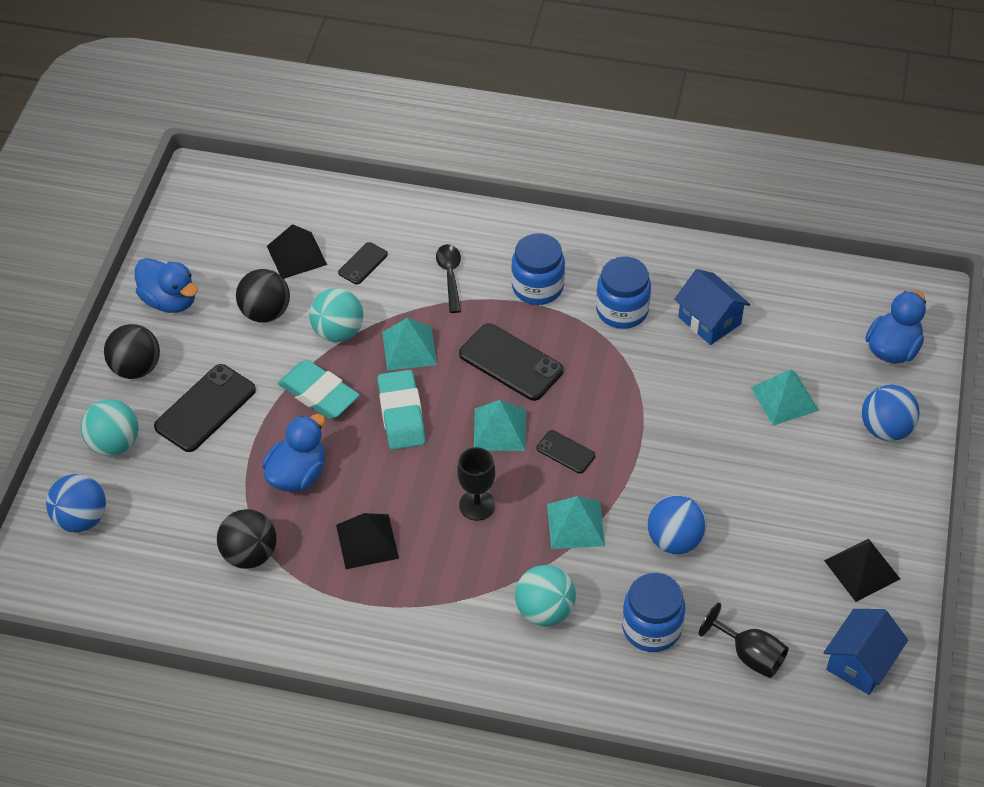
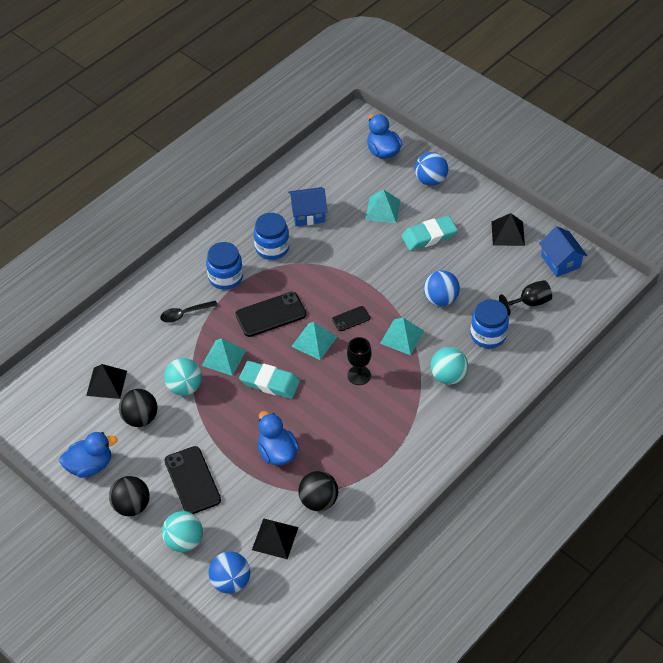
camera: 60 degrees left, 0 degrees up
(319, 394) = (225, 417): turquoise eraser -> turquoise eraser (429, 236)
(363, 263) = (141, 352): black phone -> none
(367, 541) = (348, 438): black pyramid -> black pyramid (275, 538)
(450, 276) = (184, 314): black spoon -> black spoon turned 45 degrees counterclockwise

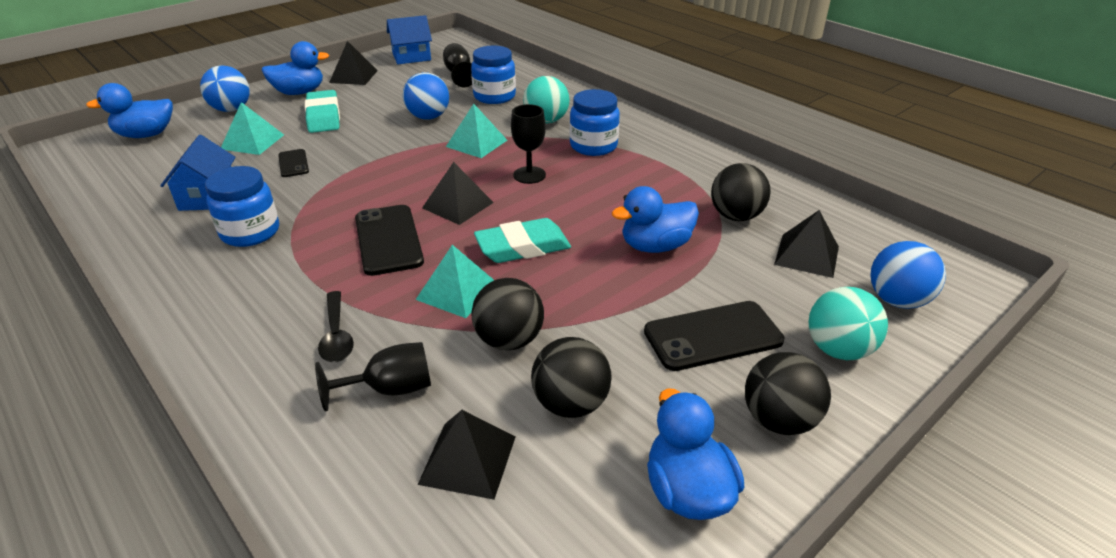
camera: 85 degrees left, 15 degrees down
(148, 345) = (390, 389): none -> black goblet
(184, 387) = (509, 340): turquoise ball -> black ball
(225, 277) = (280, 283): blue jar -> blue jar (593, 146)
(269, 382) = (523, 247): turquoise eraser -> turquoise eraser turned 45 degrees clockwise
(314, 341) = (457, 205): turquoise pyramid -> black pyramid
(351, 319) = (430, 175): black phone -> black phone (293, 163)
(468, 209) = (299, 92): none -> blue duck

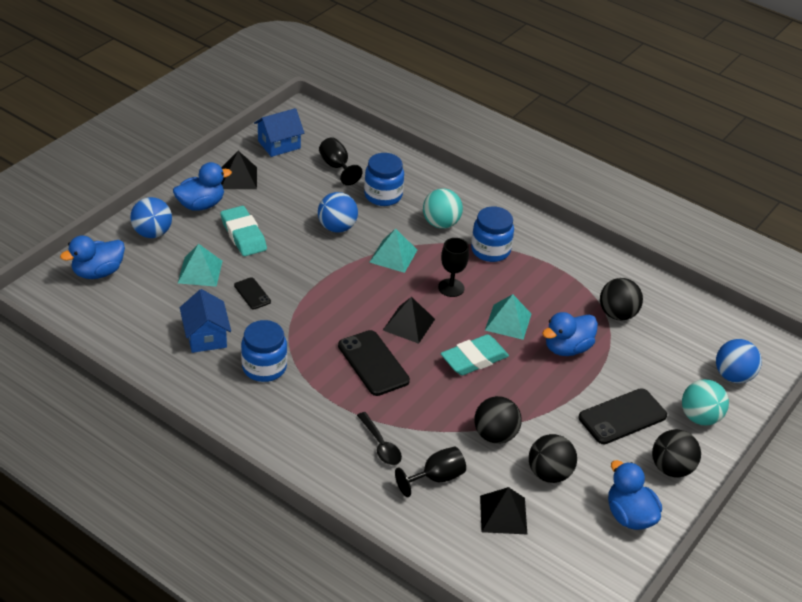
camera: 15 degrees left, 5 degrees up
(457, 291) = (444, 402): turquoise pyramid -> turquoise pyramid (508, 321)
(807, 255) = (672, 345): black pyramid -> none

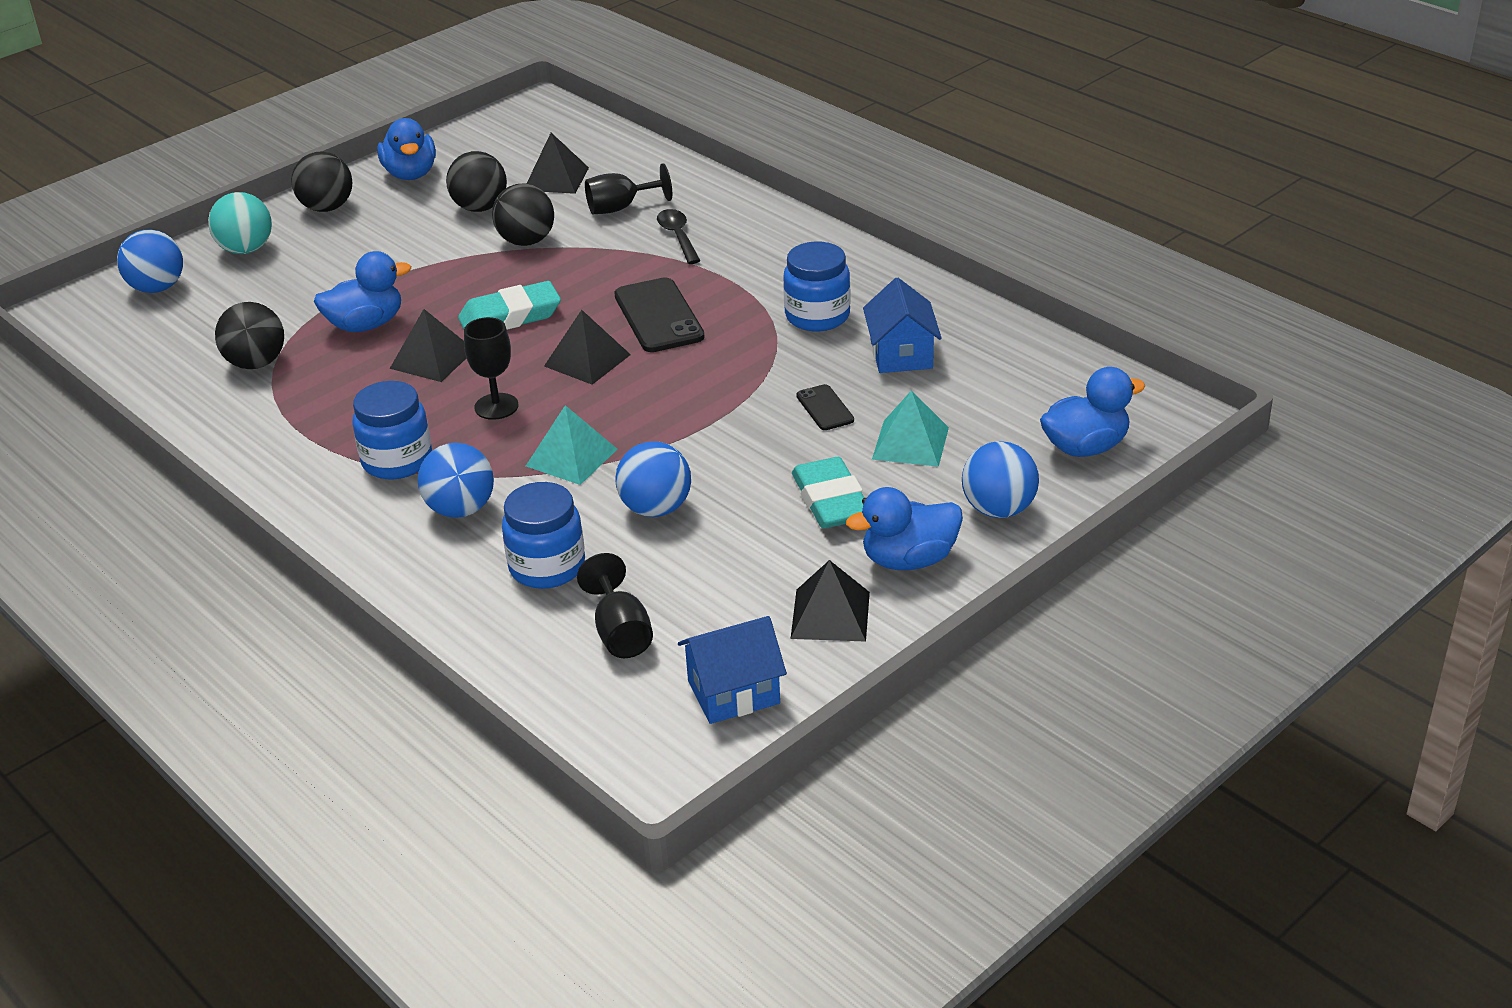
camera: 165 degrees left, 5 degrees down
(441, 223) = (460, 509): turquoise ball -> blue ball
(508, 321) = (432, 359): turquoise pyramid -> black pyramid
(622, 417) = (348, 253): black phone -> none

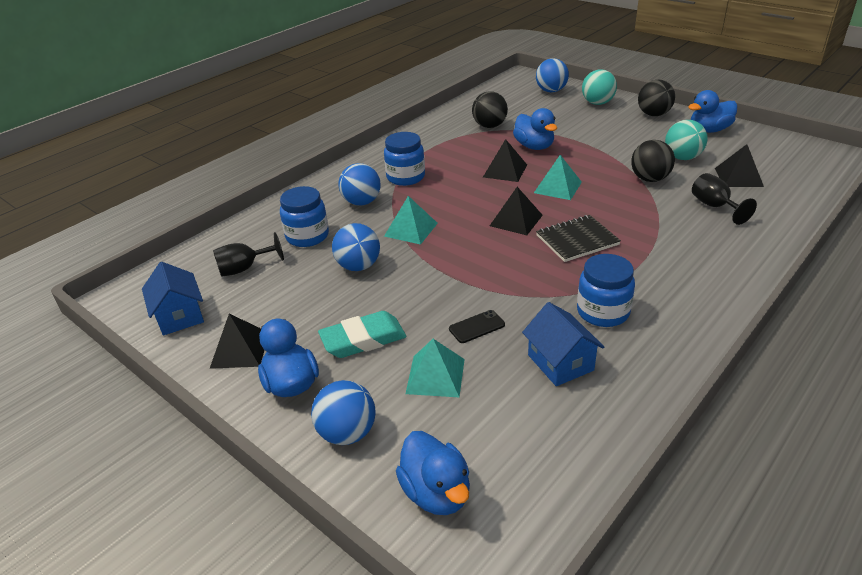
camera: 85 degrees right, 0 degrees up
(480, 208) = (682, 157): black ball -> turquoise ball
(496, 406) = (460, 197): black goblet -> none
(510, 316) = (557, 187): turquoise eraser -> turquoise pyramid
(658, 316) = (577, 240): black phone -> black notebook
(678, 236) = (688, 235): black spoon -> none
(901, 354) = (560, 362): blue house -> blue house turned 75 degrees clockwise

